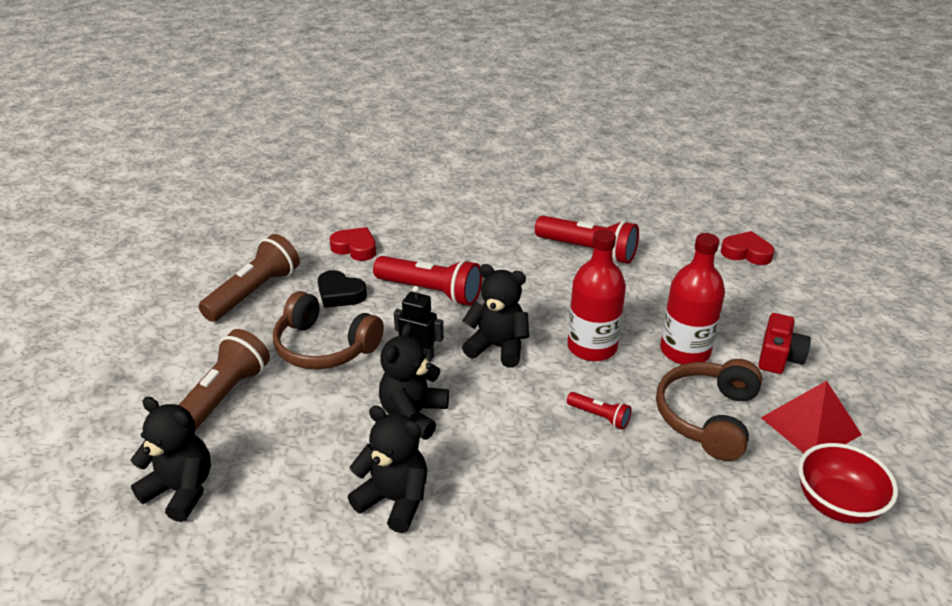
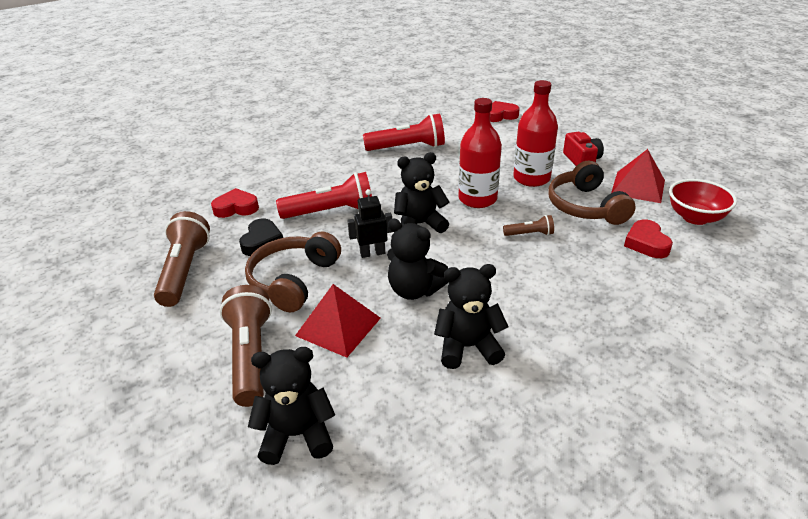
camera: 35 degrees left, 0 degrees up
(311, 413) = (338, 326): none -> red pyramid
(324, 347) = (293, 280): brown headphones -> brown headphones turned 120 degrees clockwise
(340, 294) = (262, 241): black heart -> black heart turned 75 degrees counterclockwise
(413, 415) = (414, 290): black teddy bear -> black teddy bear turned 45 degrees counterclockwise
(599, 416) = (529, 234): red flashlight -> brown flashlight
(725, 500) = (646, 243): none -> red heart

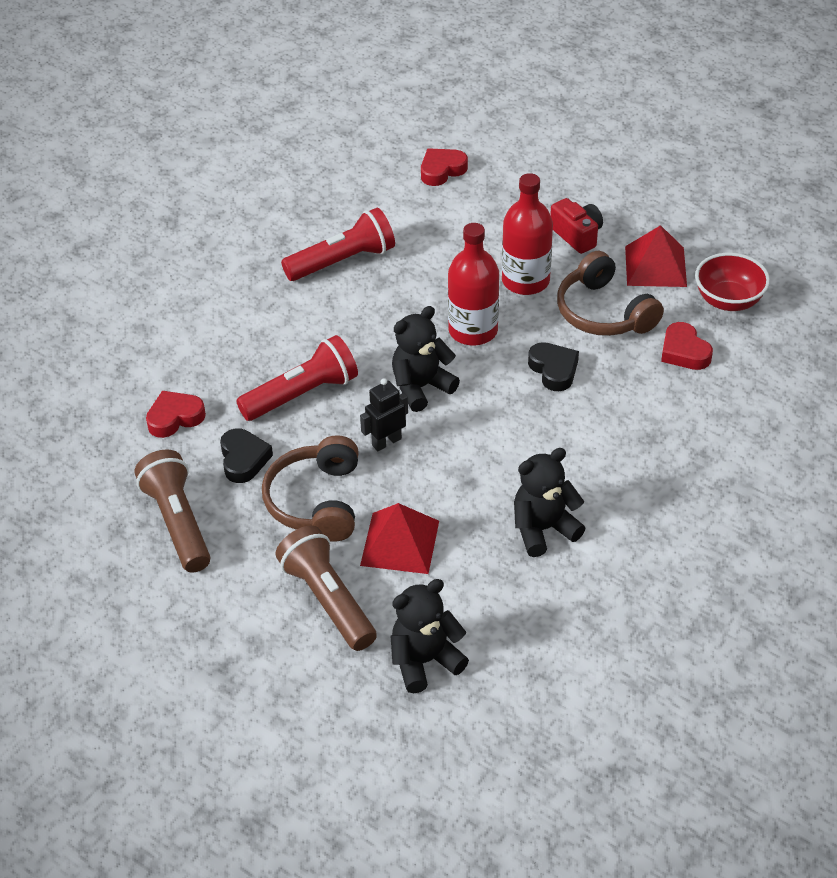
camera: 20 degrees left, 10 degrees up
(414, 290) = (458, 478): black teddy bear -> none
(529, 234) = (554, 370): brown flashlight -> black heart

